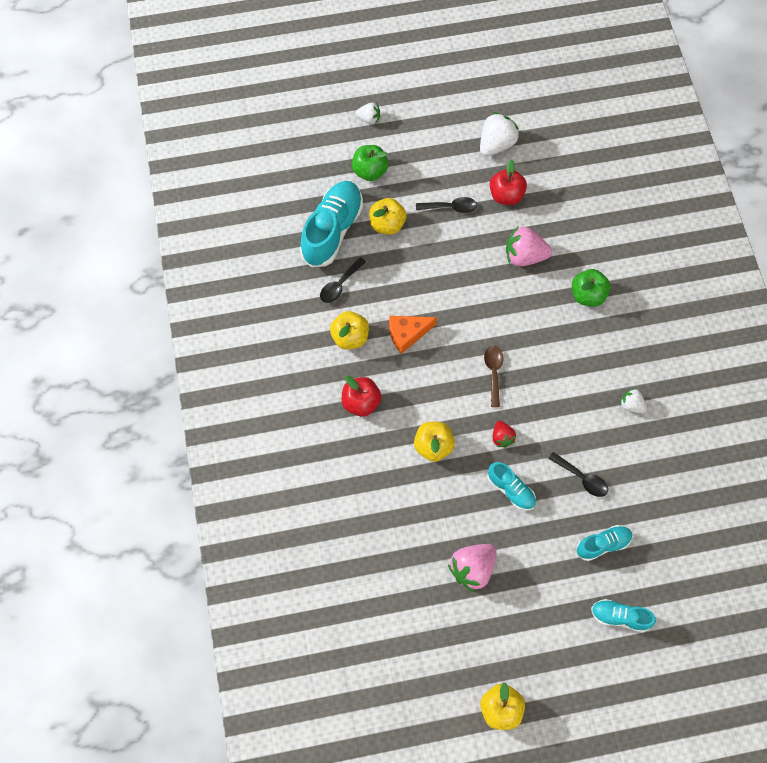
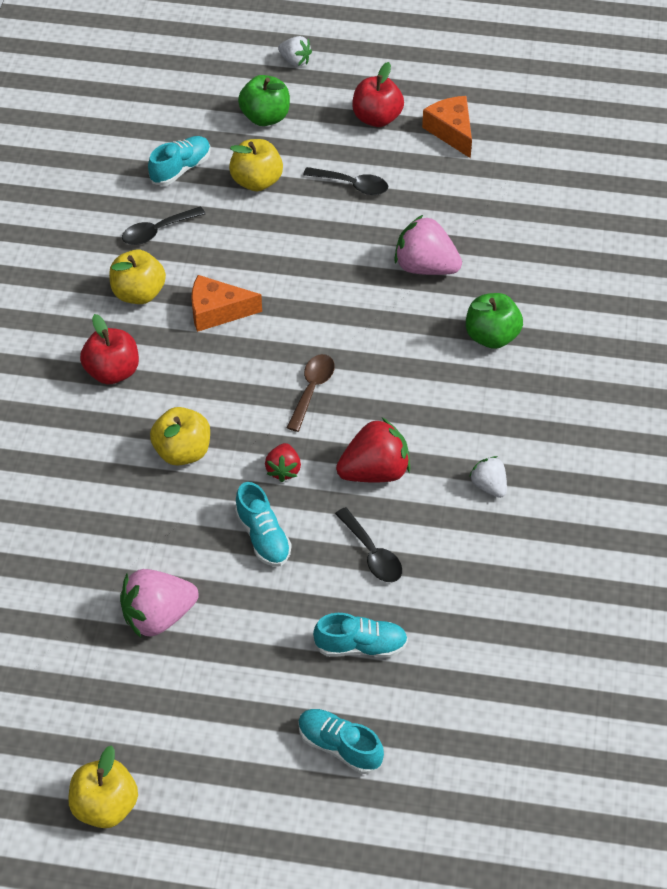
camera: 20 degrees right, 15 degrees down
(332, 230) = (181, 169): turquoise shoe -> turquoise shoe, size x0.54
(496, 144) = (451, 131): white strawberry -> orange cheese
(506, 195) = (435, 191): red apple -> red apple (377, 118)
(558, 419) = (375, 471): none -> red strawberry

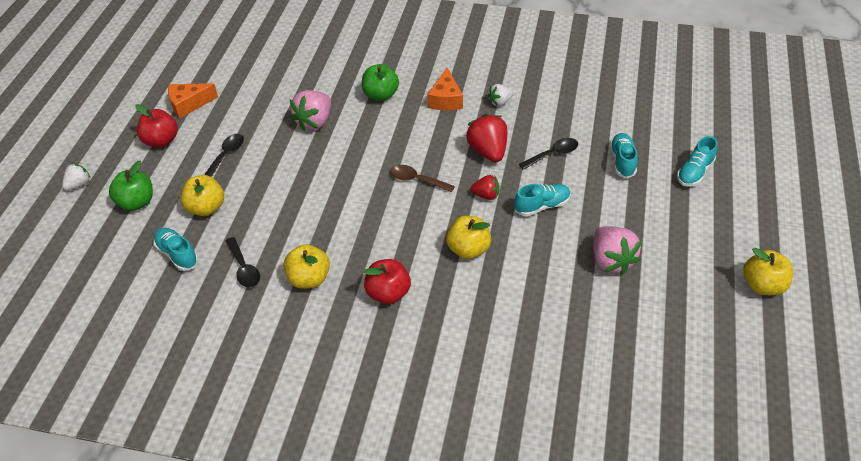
camera: 85 degrees left, 5 degrees down
(217, 311) = (336, 231): orange cheese -> orange cheese (445, 99)

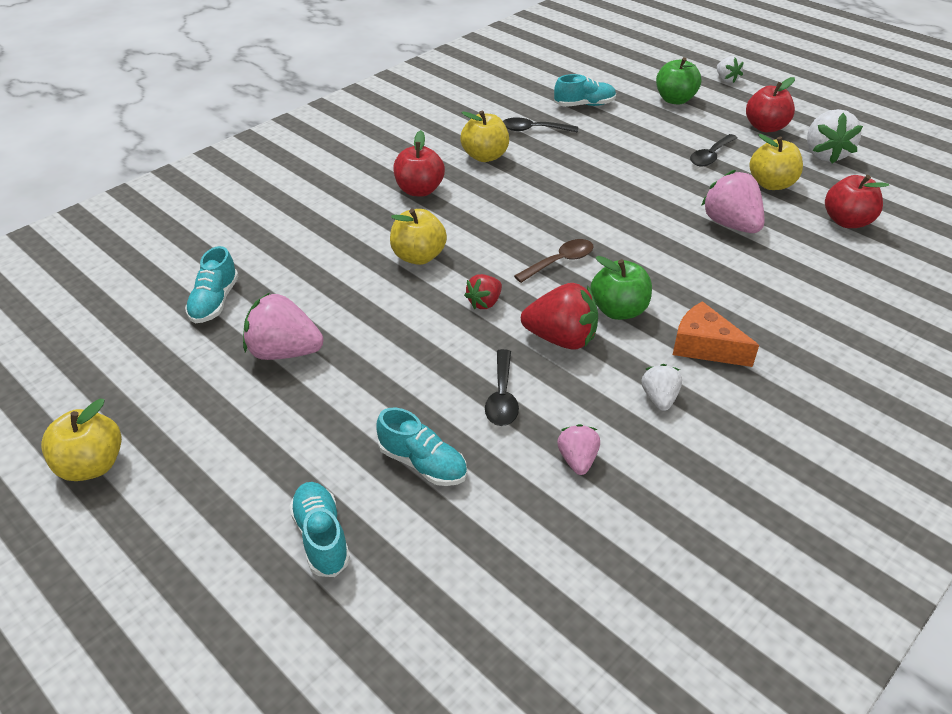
camera: 120 degrees right, 5 degrees down
(189, 104) = (825, 154): orange cheese -> white strawberry
(206, 208) = (635, 129): yellow apple -> yellow apple (771, 184)
(226, 155) = (710, 156): black spoon -> black spoon turned 75 degrees clockwise
(275, 78) = (847, 221): none -> red apple
(380, 95) = (754, 292): green apple -> green apple (618, 310)
(542, 206) = (422, 339): turquoise shoe -> turquoise shoe (214, 302)
(566, 114) = (577, 460): none -> pink strawberry

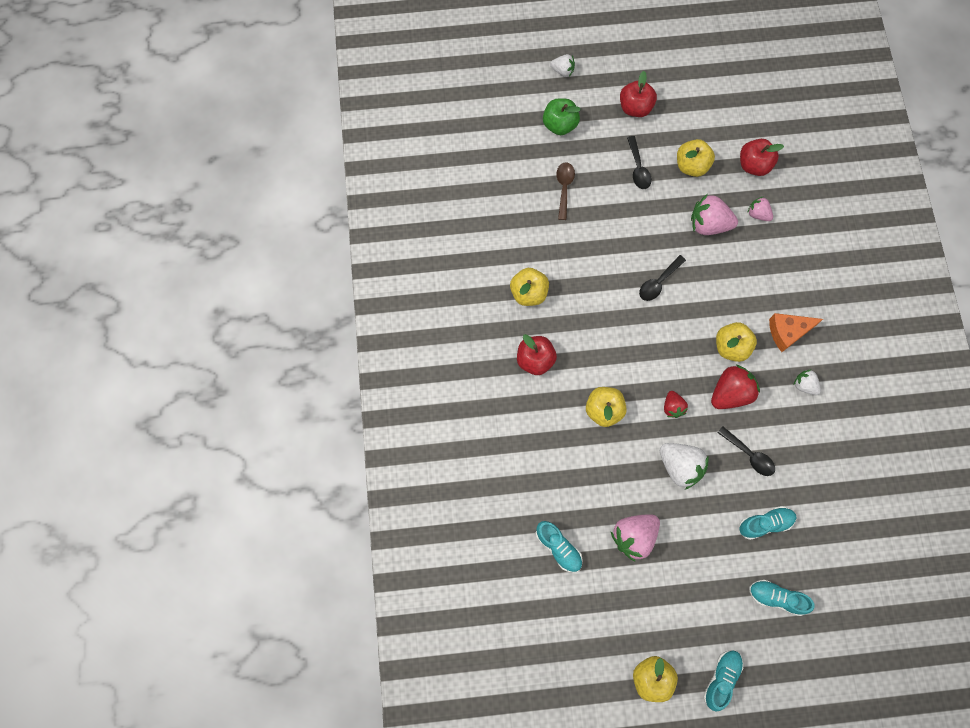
camera: 50 degrees left, 30 degrees up
(533, 130) = (522, 239): black spoon -> black spoon (658, 282)
(560, 262) = (669, 340): brown spoon -> brown spoon (564, 188)
(577, 460) = (813, 455): pink strawberry -> pink strawberry (758, 214)
(584, 105) = (518, 183): turquoise shoe -> turquoise shoe (721, 678)
(618, 310) = (731, 347): green apple -> yellow apple
(825, 154) = (688, 107): white strawberry -> white strawberry (680, 466)

